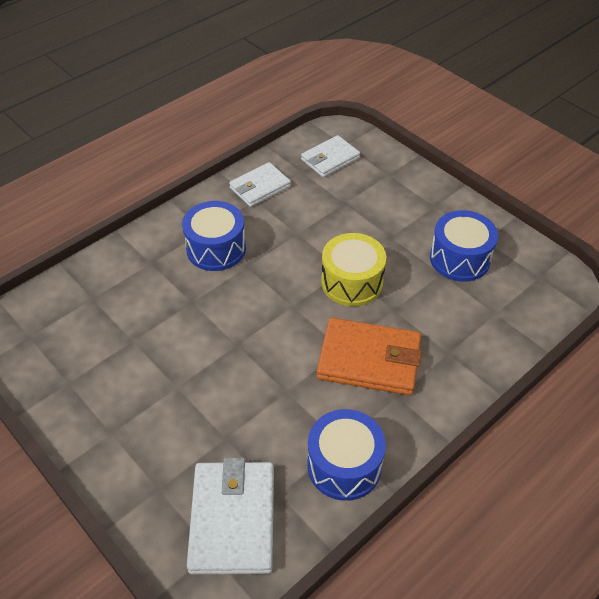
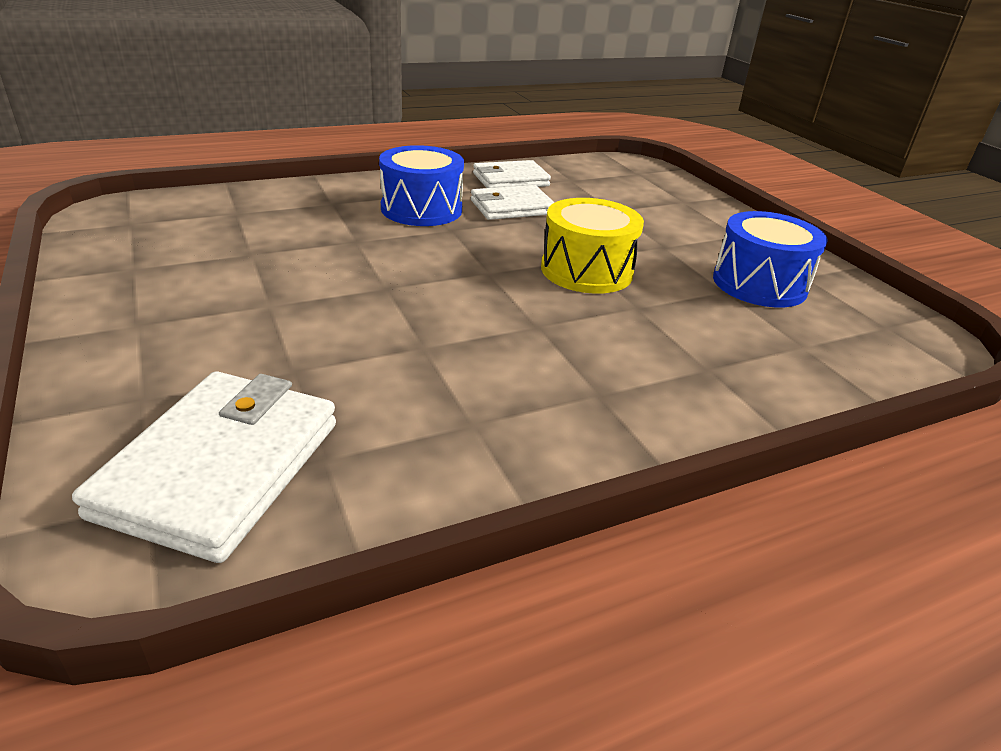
camera: 15 degrees right, 15 degrees down
(330, 159) = (612, 178): white wallet -> white wallet (512, 207)
(344, 465) = (460, 452): blue drum -> none
(369, 360) = (572, 345): orange wallet -> none

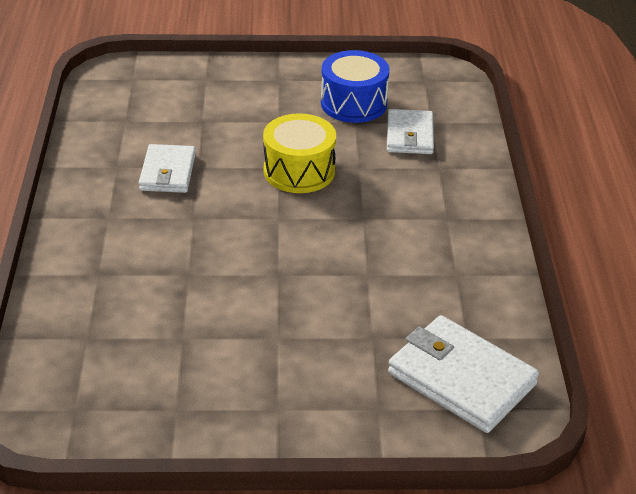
camera: 65 degrees left, 5 degrees up
(421, 209) = (143, 224): blue drum -> none
(510, 180) = (106, 155): white wallet -> white wallet (410, 135)

